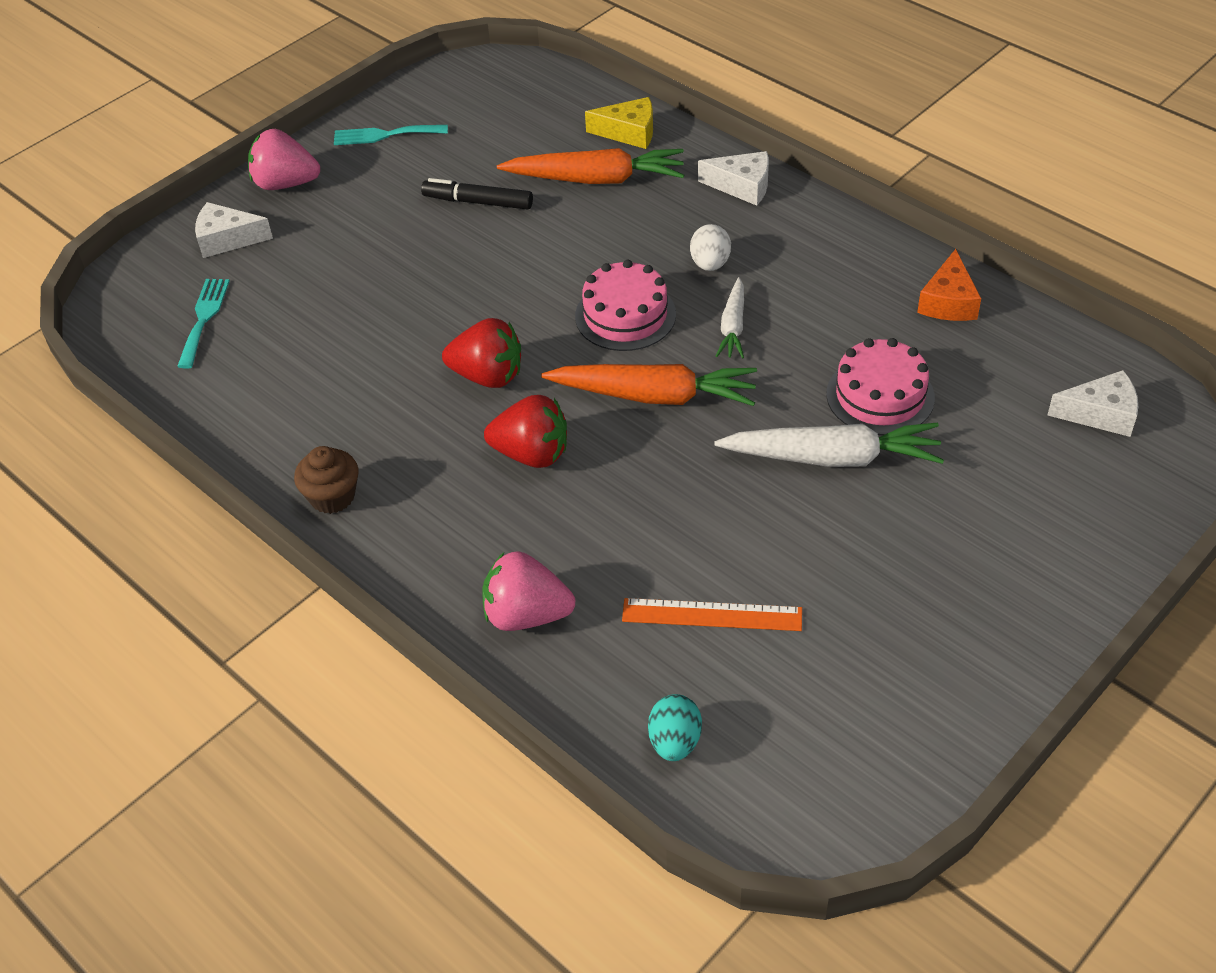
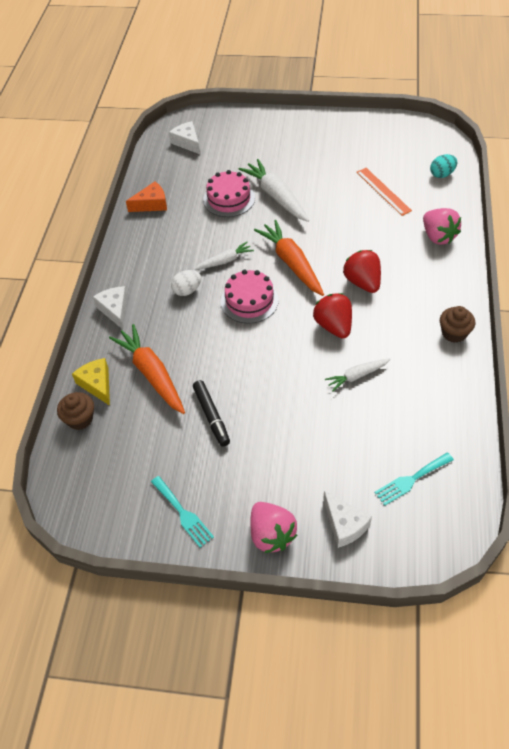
camera: 125 degrees left, 5 degrees up
(385, 353) = (357, 376): none -> white carrot
(592, 105) = (80, 419): none -> brown cupcake

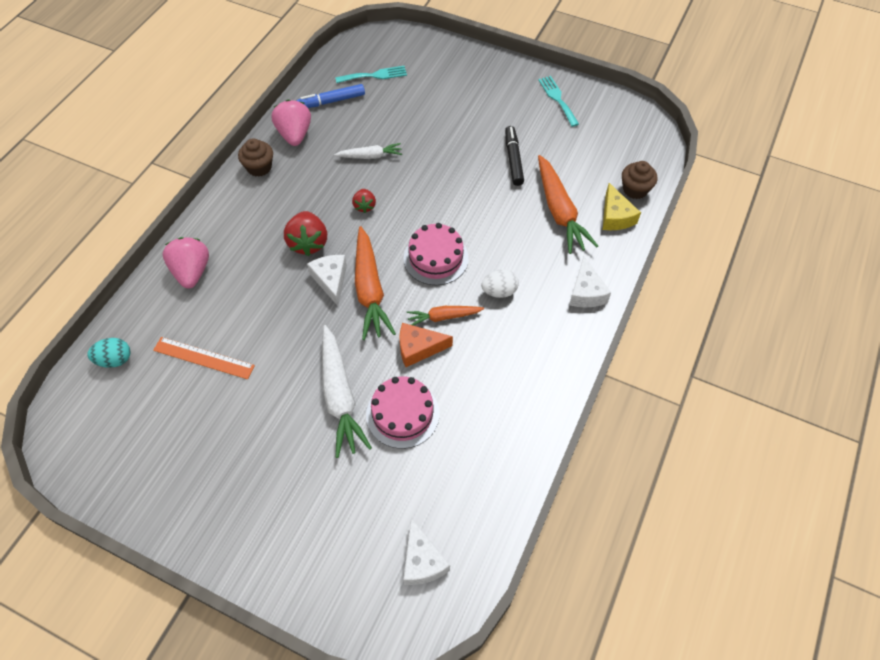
camera: 165 degrees left, 5 degrees up
(152, 204) = (510, 442): orange cheese -> orange cheese (418, 348)
(225, 261) = (443, 317): white carrot -> orange carrot
(271, 534) = (495, 71): pink strawberry -> pink strawberry (294, 135)
(333, 326) = (364, 206): red strawberry -> red strawberry, size x0.57
(344, 524) = (439, 63): white cheese -> white cheese (331, 280)
(383, 191) = (203, 358): orange ruler -> orange ruler turned 60 degrees counterclockwise
(436, 428) = (331, 101): none -> blue marker

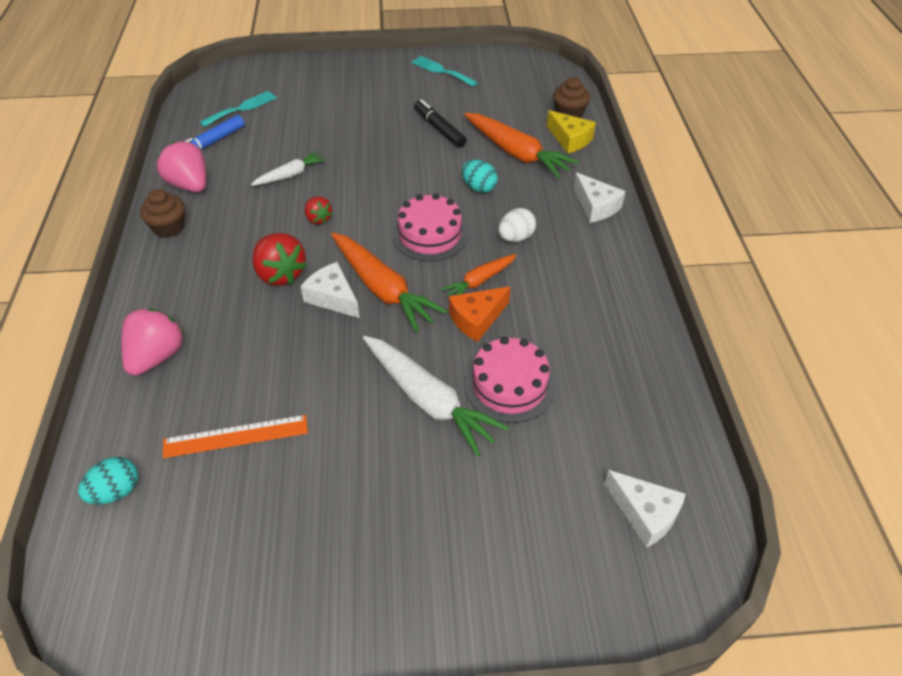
camera: 30 degrees left, 10 degrees down
(192, 272) = (156, 356): pink strawberry -> pink strawberry turned 60 degrees clockwise
(504, 231) = (479, 188): none -> turquoise egg

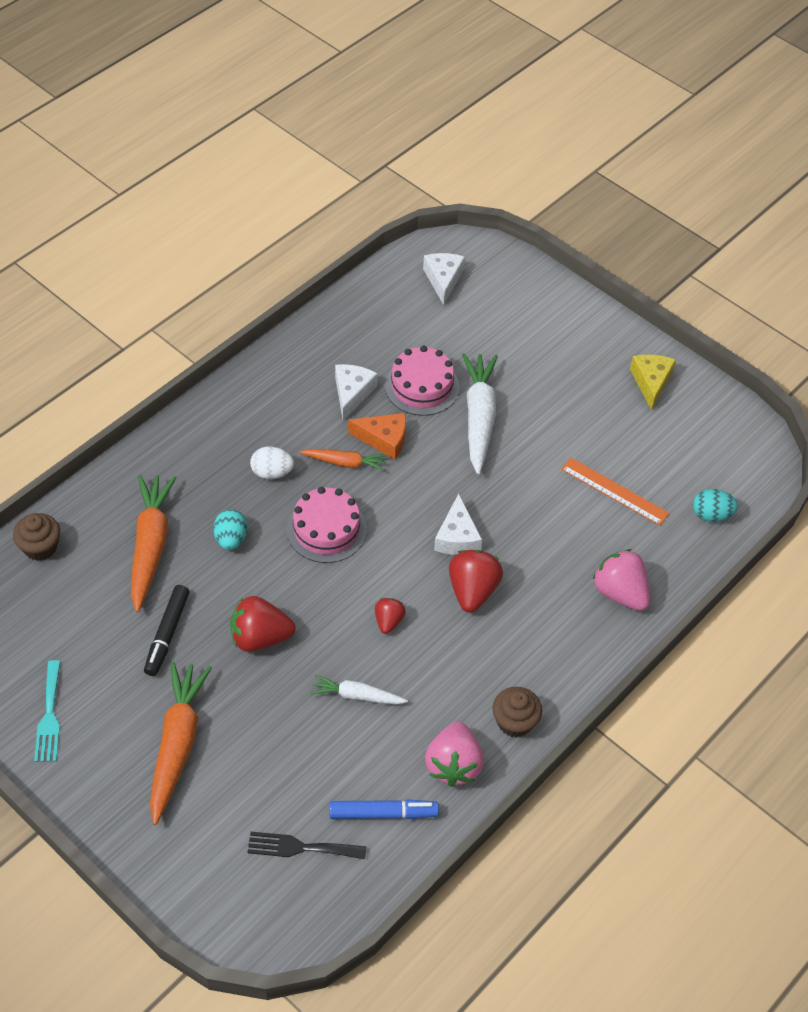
camera: 135 degrees left, 5 degrees up
(156, 356) = (620, 593): pink strawberry -> pink strawberry turned 75 degrees clockwise
(242, 108) = (300, 847): turquoise fork -> black fork
(383, 289) = (415, 514): orange carrot -> orange carrot (177, 744)
(386, 160) = (260, 638): none -> red strawberry
(570, 139) = (88, 520): yellow cheese -> yellow cheese (651, 382)
(596, 206) = (178, 446): white cheese -> white cheese (352, 393)

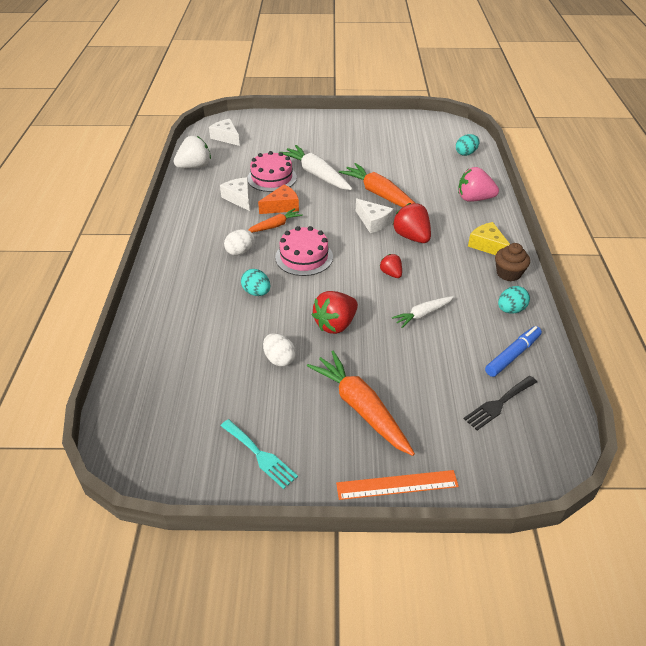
camera: 40 degrees left, 10 degrees down
(40, 547) = (136, 371): brown cupcake -> none
(150, 545) = (211, 324): orange carrot -> orange carrot (379, 194)
(167, 634) = (279, 359): black marker -> white egg
(356, 307) = (194, 166): none -> white strawberry
(453, 765) = (510, 310): pink strawberry -> turquoise egg
(614, 491) = (416, 167): orange ruler -> orange ruler (397, 485)
(651, 382) = (374, 126): yellow cheese -> yellow cheese (487, 246)

